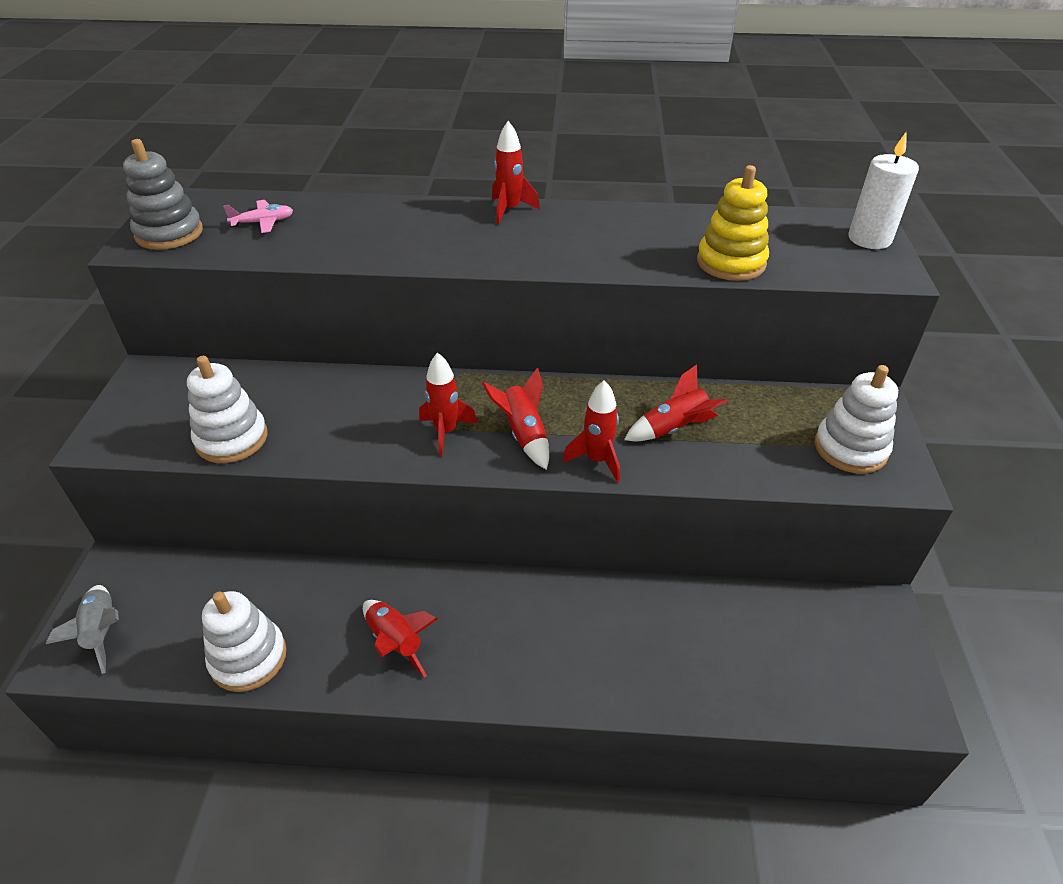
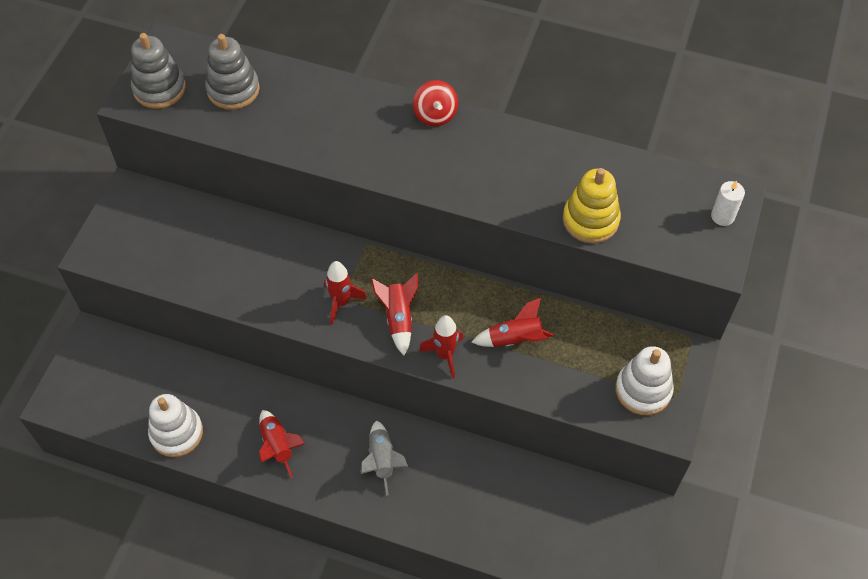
camera: 15 degrees right, 15 degrees up
(102, 632) = (82, 388): grey rocket -> grey rocket (382, 460)
(232, 439) = (185, 272): white stacking toy -> none
(263, 222) = (233, 89): pink plane -> grey stacking toy
(510, 210) = (435, 115): red rocket -> red spinning top
(869, 239) = (722, 216): white candle -> white candle, size x0.65

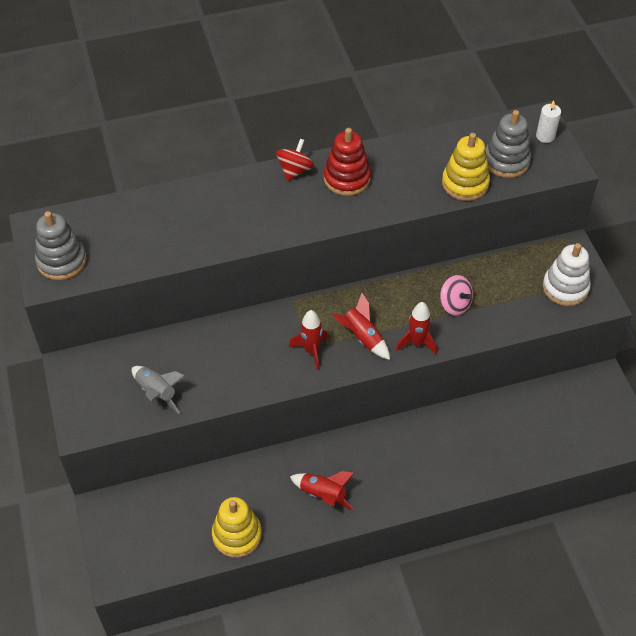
camera: 35 degrees left, 5 degrees down
(176, 433) = (237, 535): white stacking toy -> yellow stacking toy
(233, 89) = (123, 231): grey stacking toy -> grey stacking toy (506, 161)
(382, 460) = (407, 457): grey rocket -> grey rocket (157, 392)
(435, 115) = (295, 170): red spinning top -> red spinning top turned 105 degrees counterclockwise
(477, 150) = (347, 179): none -> red stacking toy
(515, 339) = (455, 304): red rocket -> pink spinning top

